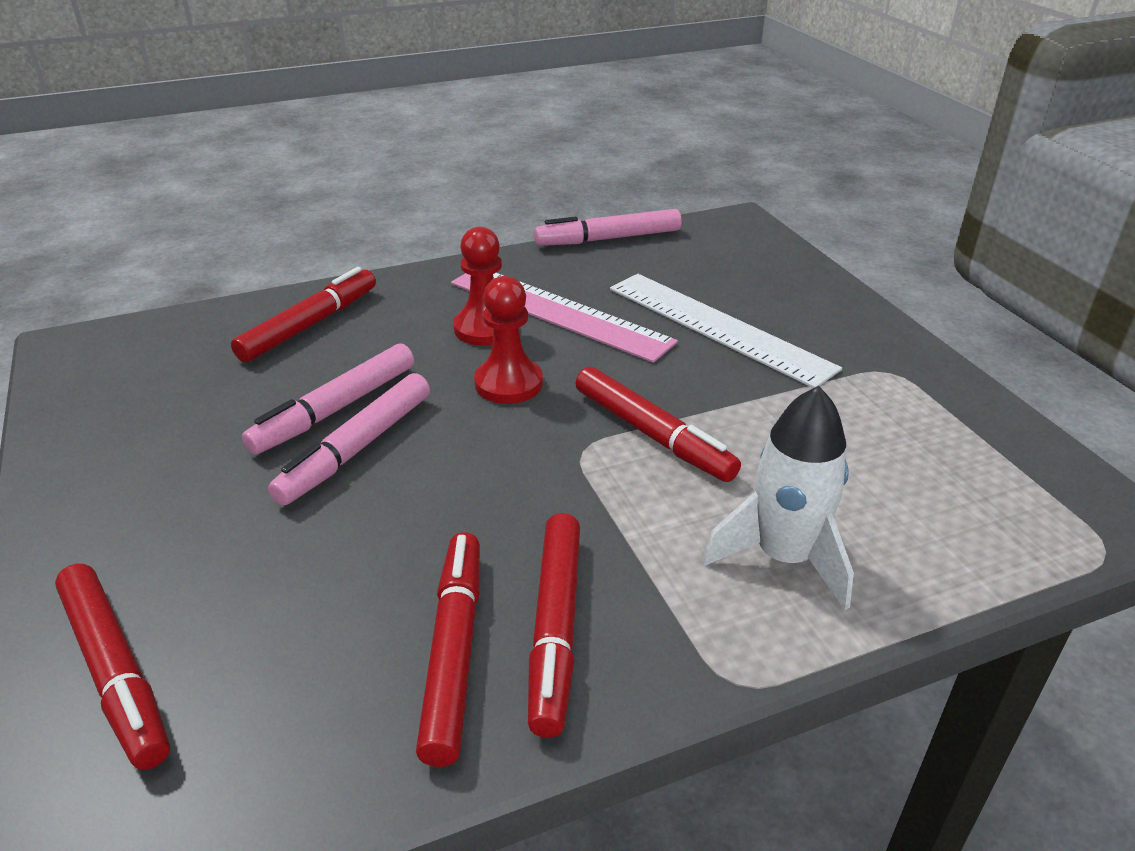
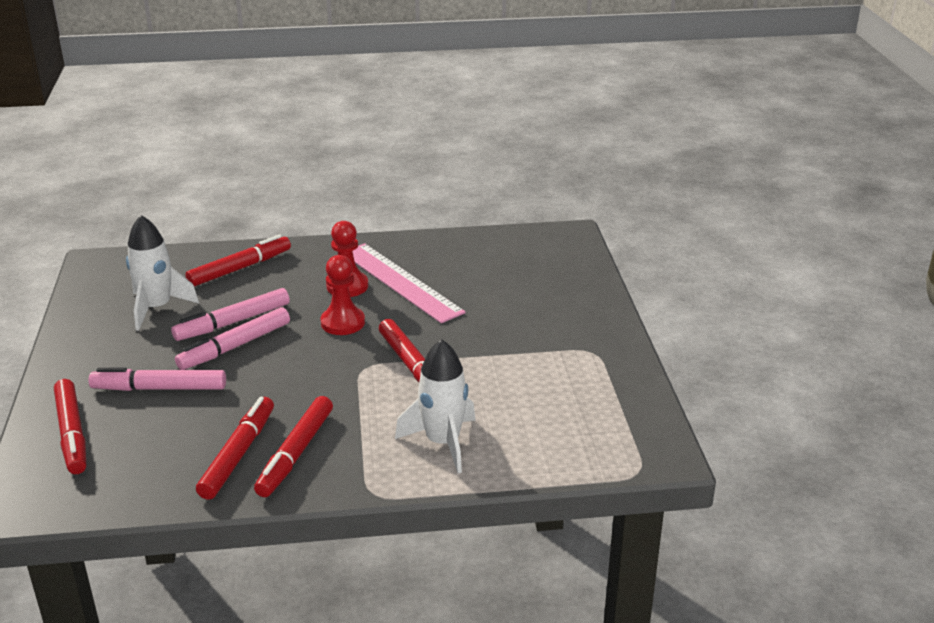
camera: 15 degrees right, 5 degrees down
(199, 405) = (157, 308): none -> white rocket
(608, 239) = (466, 235): pink marker -> pink marker (159, 388)
(718, 327) = (500, 307): white ruler -> none

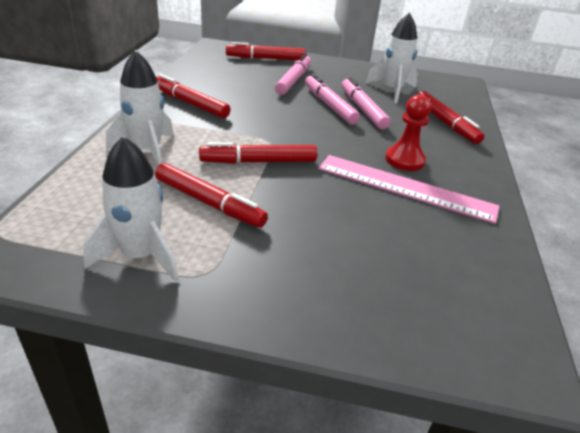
camera: 105 degrees right, 5 degrees up
(238, 454) = (206, 89): red marker -> red marker (209, 203)
(343, 323) = (343, 147): red pawn -> none
(400, 282) = (405, 187): pink ruler -> pink ruler turned 45 degrees clockwise
(599, 387) = (140, 255): none -> white rocket

